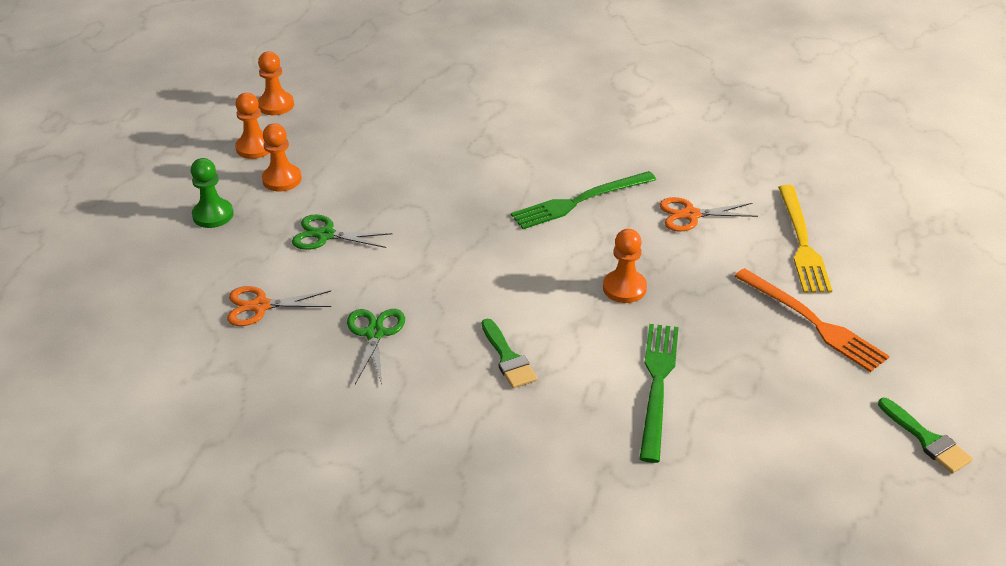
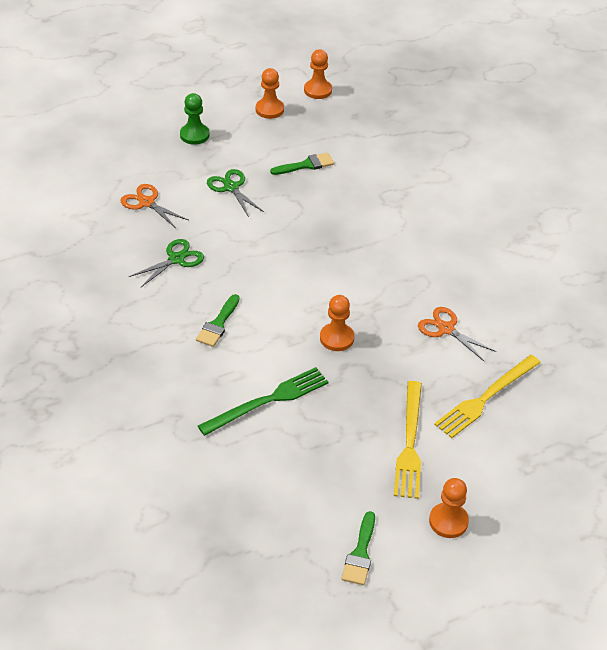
camera: 45 degrees right, 5 degrees up
(282, 179) = (256, 139): orange pawn -> orange pawn (448, 521)
(366, 170) = (306, 165): none -> green brush
(579, 201) = (394, 271): green fork -> none
(813, 322) = (409, 444): orange fork -> yellow fork

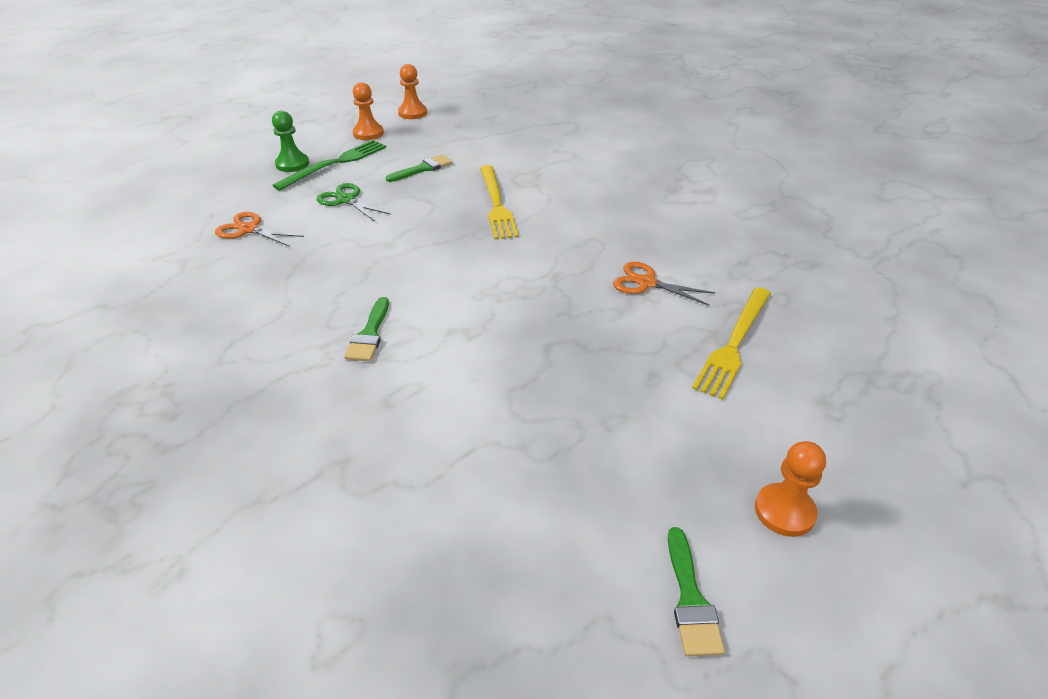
camera: 15 degrees left, 5 degrees down
(176, 259) = (297, 276): green scissors -> none
(268, 400) = (466, 410): green fork -> green fork (335, 163)
(336, 338) = (525, 318): orange pawn -> none
(409, 444) = (675, 419): yellow fork -> yellow fork (496, 204)

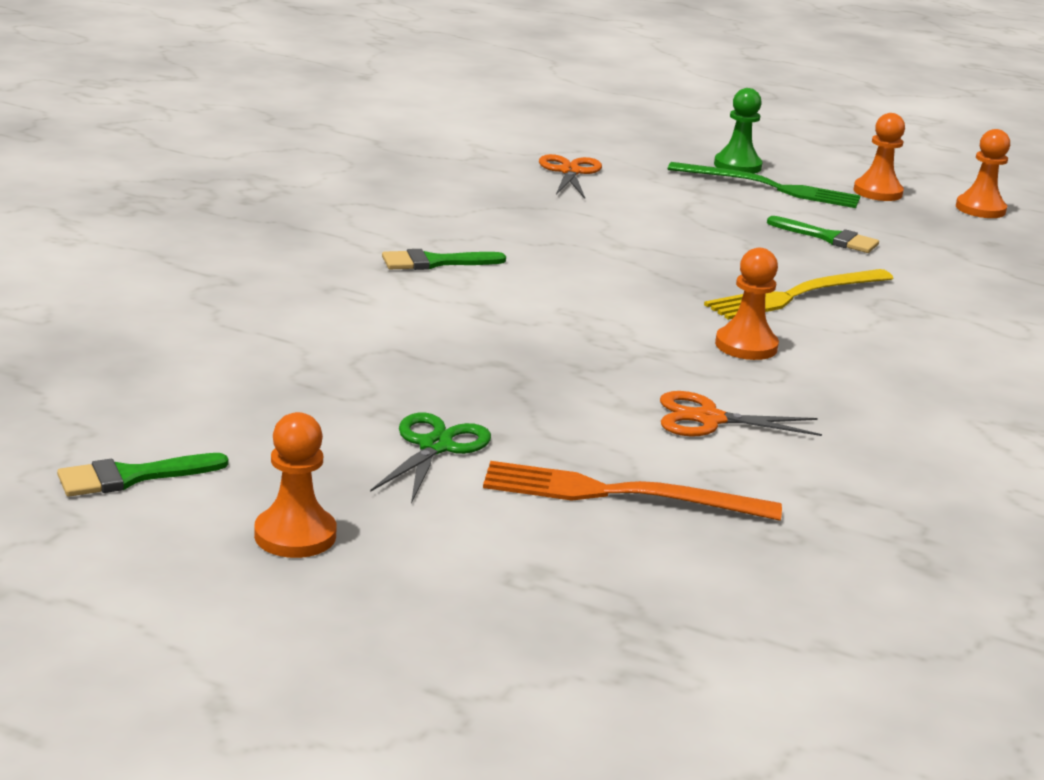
camera: 65 degrees right, 15 degrees down
(346, 200) = (692, 207): green scissors -> green scissors (435, 446)
(556, 241) = (746, 346): none -> orange pawn
(646, 283) = (709, 419): orange scissors -> orange scissors turned 90 degrees counterclockwise
(734, 344) = (618, 494): yellow fork -> orange fork

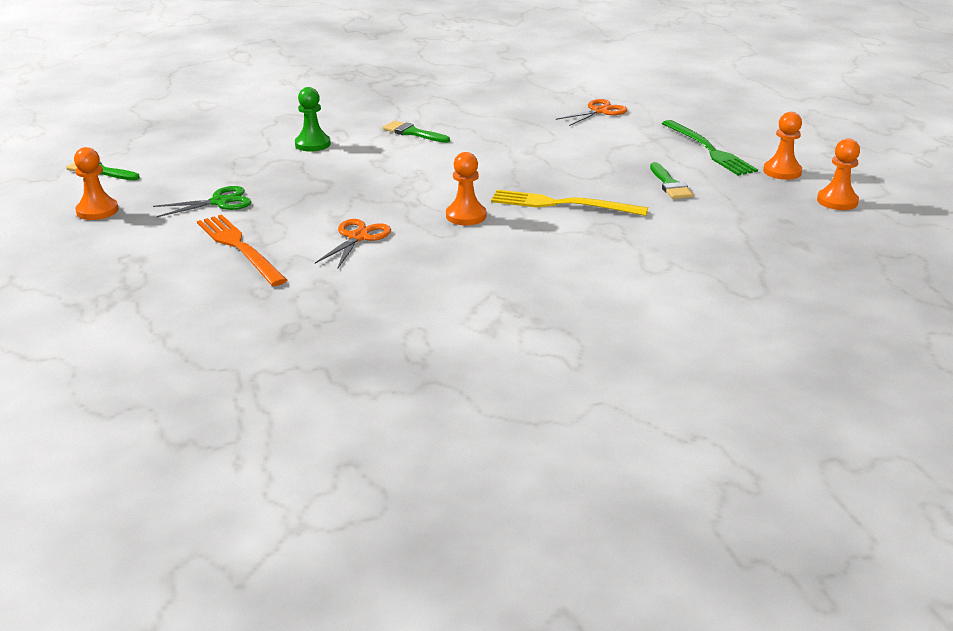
camera: 50 degrees right, 5 degrees up
(709, 419) = (358, 237): orange scissors -> orange scissors turned 60 degrees clockwise
(737, 166) = (719, 133): green pawn -> green pawn (312, 144)

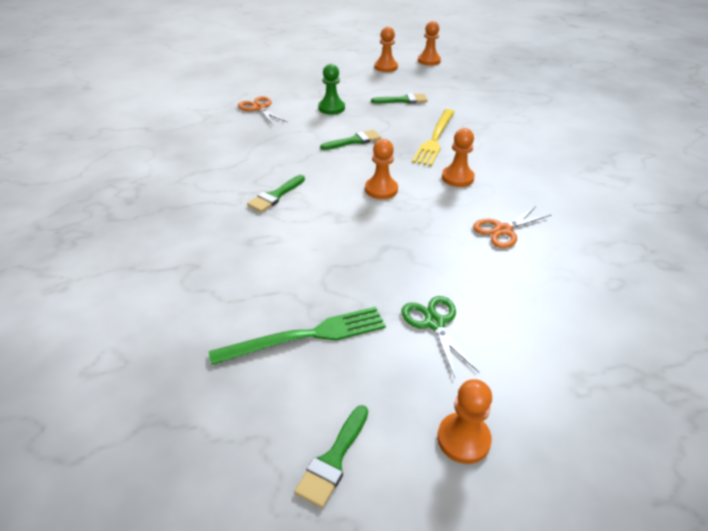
camera: 85 degrees left, 10 degrees up
(239, 247) = (536, 301): orange fork -> none
(312, 144) = (286, 259): green pawn -> green pawn (331, 108)
(358, 237) = (503, 230): orange scissors -> orange scissors turned 60 degrees counterclockwise
(432, 177) = (381, 189): none -> orange pawn
(538, 161) = (354, 141): none -> green brush
(709, 150) = (347, 81): green fork -> green fork (307, 336)

